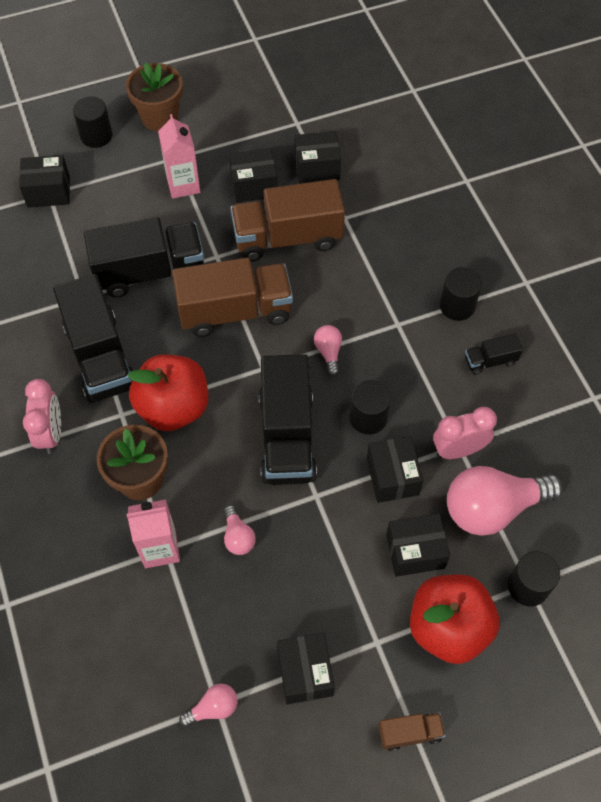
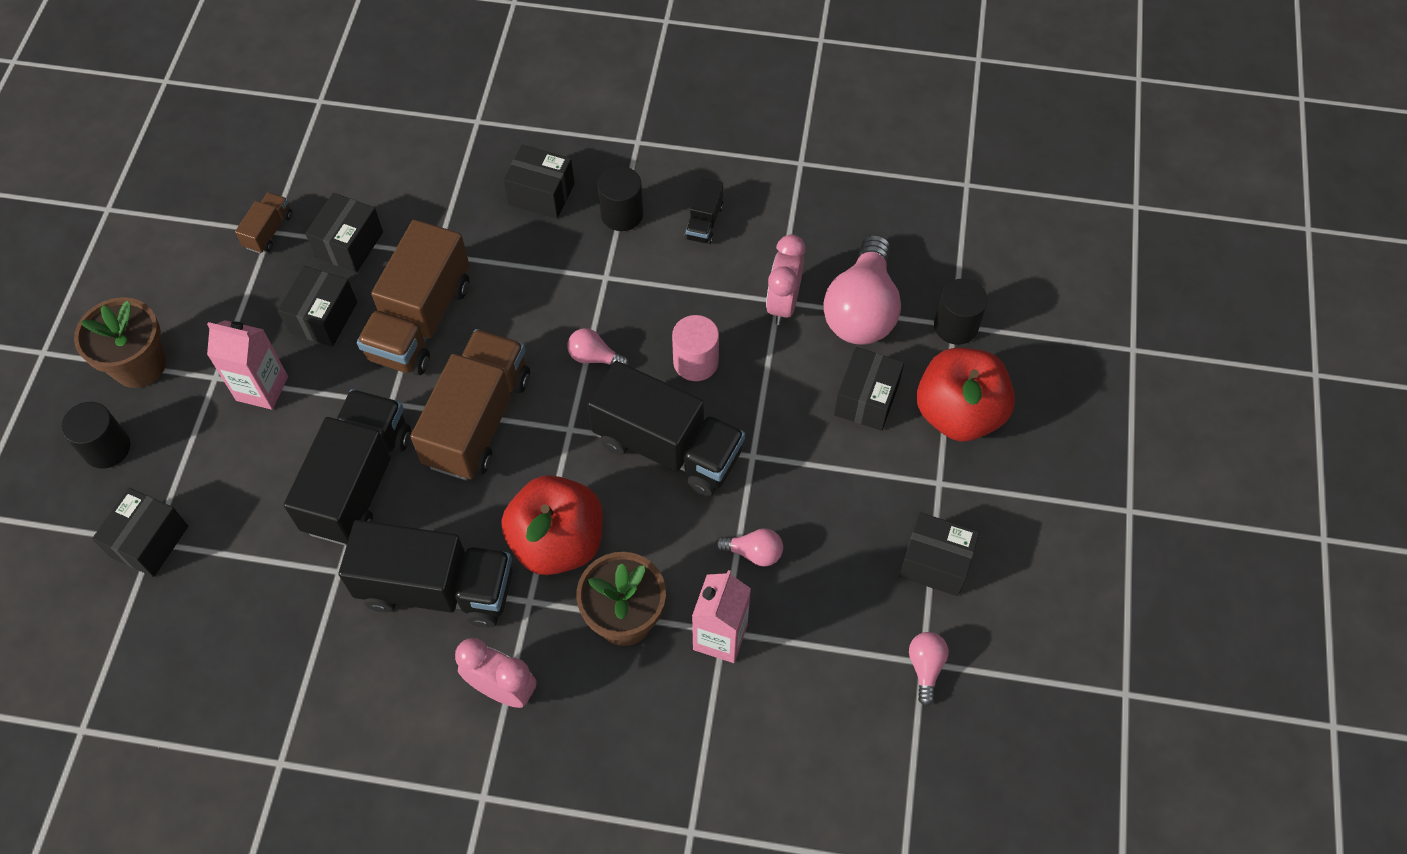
camera: 60 degrees left, 0 degrees up
(368, 418) = (695, 362): black cylinder -> pink cylinder
(392, 477) = (775, 376): black box -> black box (541, 194)
(409, 733) = (1041, 502): brown truck -> brown truck (269, 231)

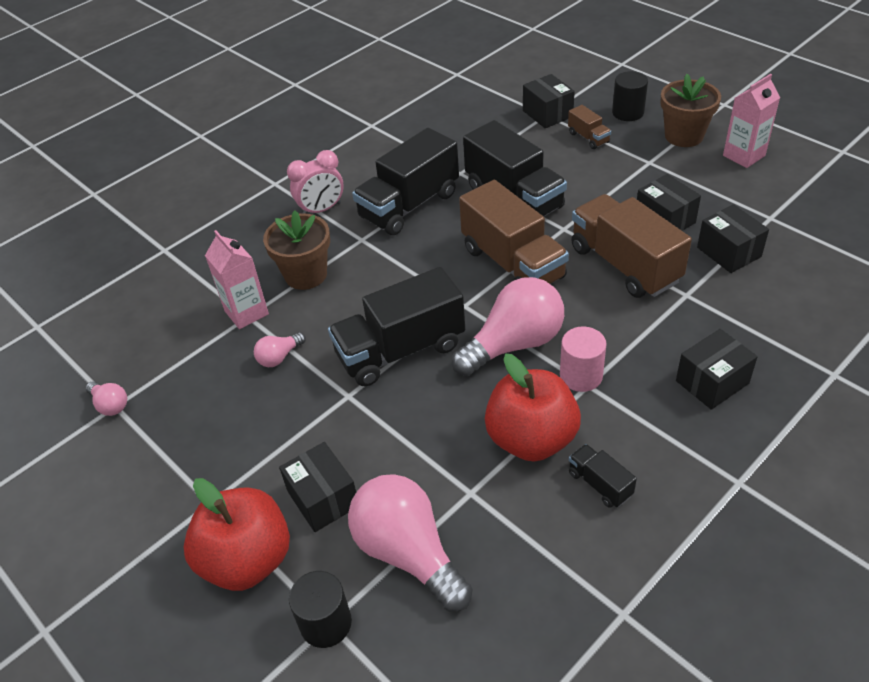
camera: 130 degrees right, 15 degrees down
(262, 388) = (623, 178): pink carton -> pink carton (744, 156)
(269, 231) = (771, 217): brown truck -> brown truck (588, 138)
(557, 542) = (386, 266): red apple -> red apple (531, 439)
(594, 357) = (514, 344): pink light bulb -> pink light bulb, size x2.19
(622, 214) = (651, 427): black cylinder -> none
(695, 362) = (458, 402): pink cylinder -> pink cylinder (581, 376)
(783, 303) = (464, 494): pink clock -> none
(935, 563) = (161, 457): black box -> none

